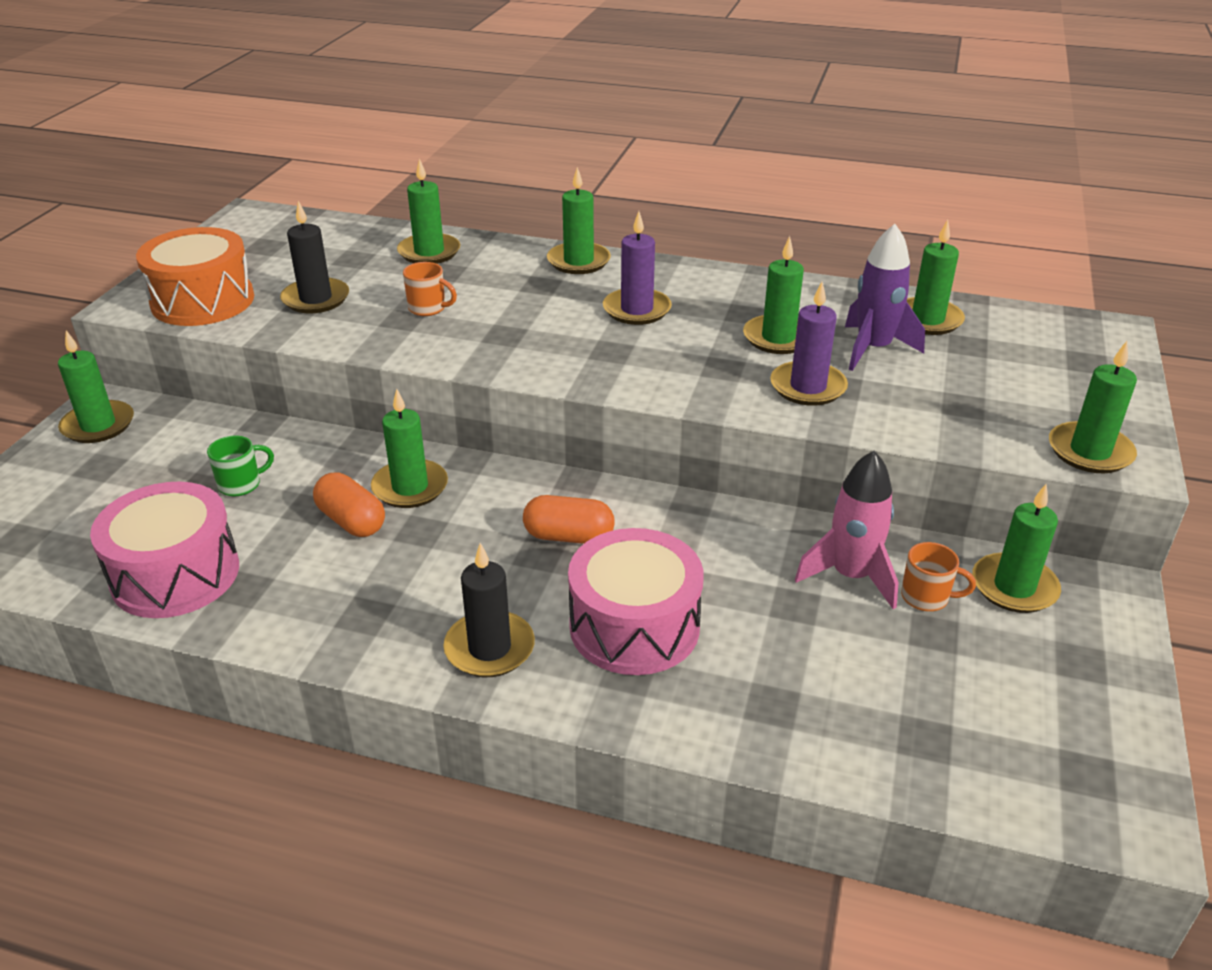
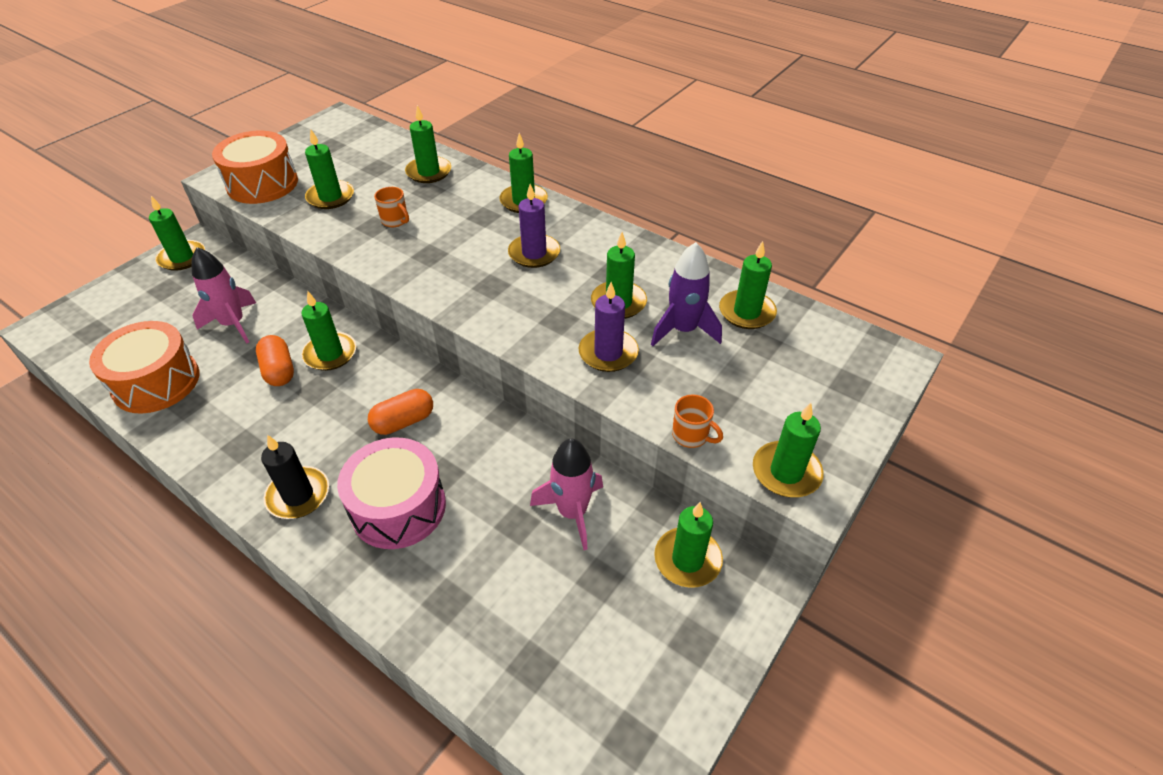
camera: 20 degrees right, 10 degrees up
(175, 574) = (156, 382): pink drum -> orange drum
(241, 484) = (233, 324): green mug -> pink rocket
(316, 299) = (330, 197): black candle -> green candle
(569, 536) = (403, 421): orange capsule -> orange capsule turned 60 degrees counterclockwise
(926, 597) = (615, 548): orange mug -> orange mug (691, 435)

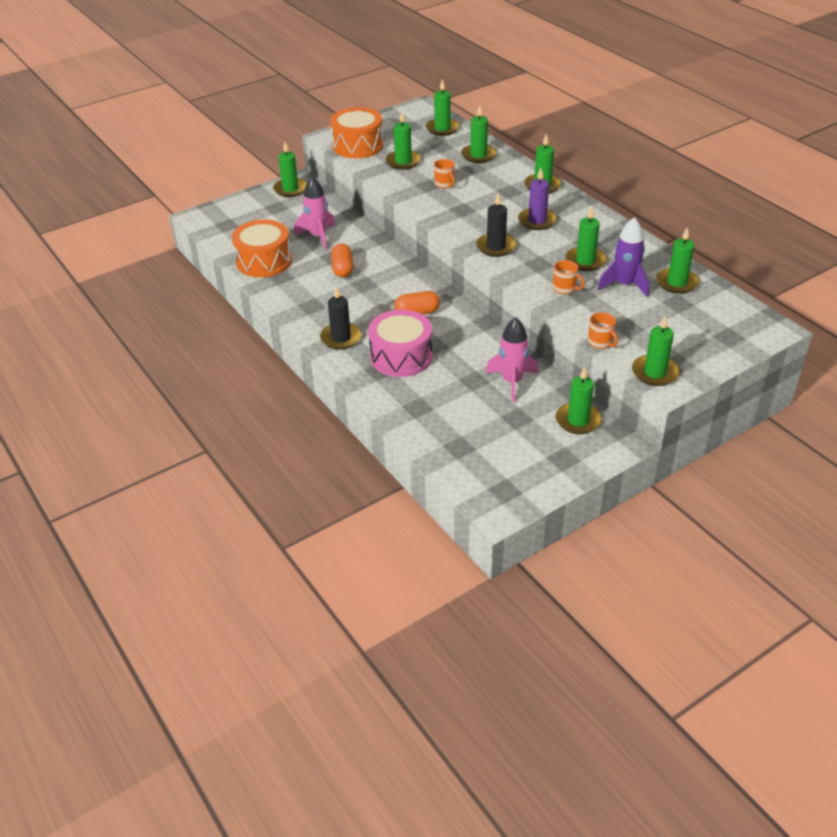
camera: 20 degrees right, 5 degrees down
(330, 354) = (378, 265): green candle -> green candle (442, 129)
(492, 304) = (496, 247): none -> black candle
(608, 353) = (565, 288): purple candle -> orange mug

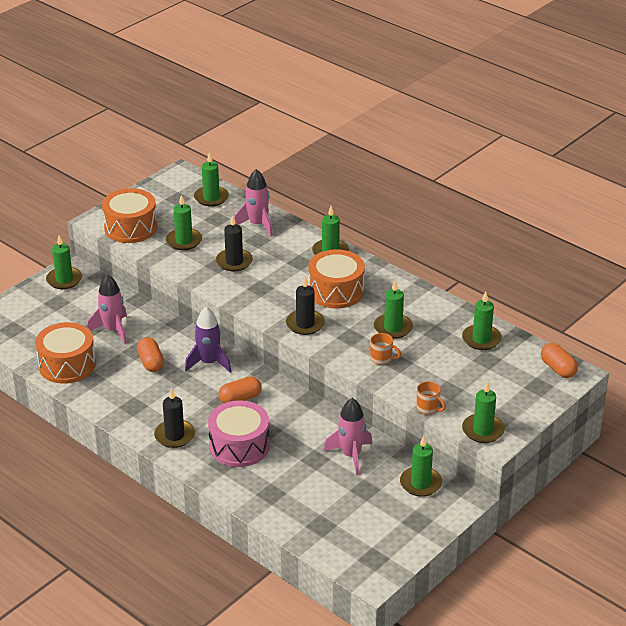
camera: 15 degrees left, 5 degrees down
(445, 184) = (234, 262): orange mug -> black candle
(478, 155) = (257, 225): green candle -> pink rocket
(537, 221) = (336, 291): purple candle -> orange drum
(624, 285) = (435, 348): purple rocket -> purple rocket (209, 363)
(755, 322) = (558, 369): none -> orange capsule

